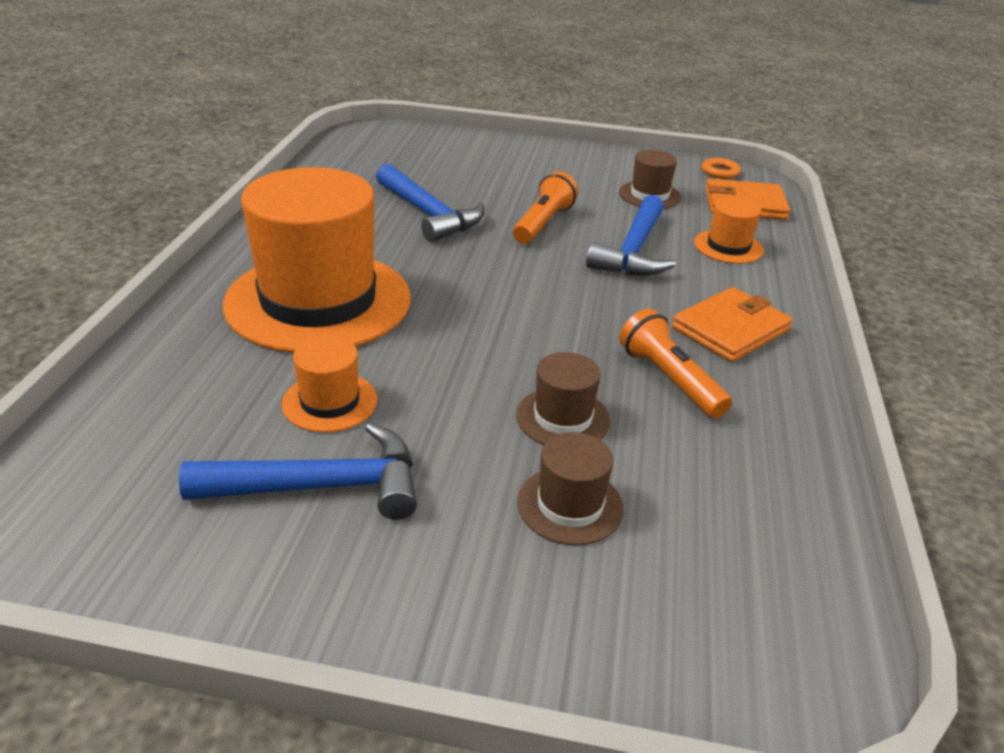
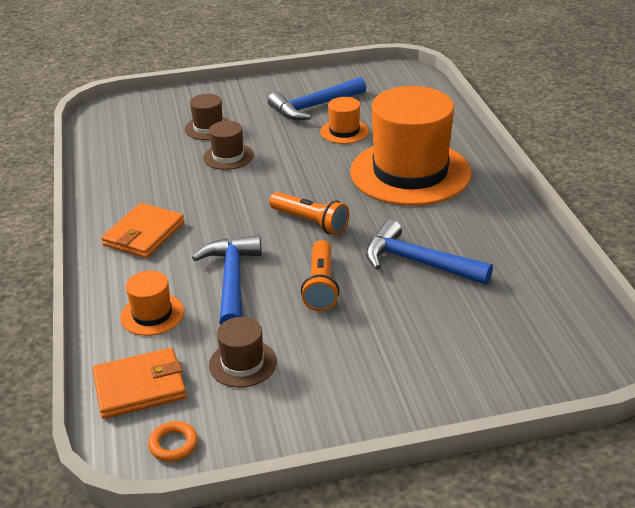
camera: 160 degrees right, 0 degrees up
(669, 379) = (178, 190): orange flashlight -> orange flashlight (310, 222)

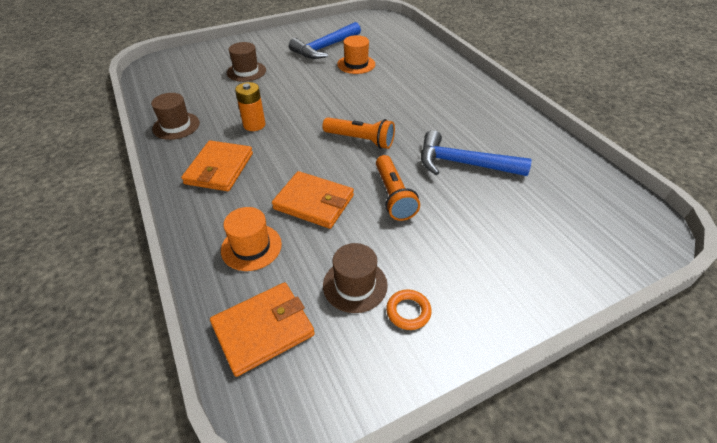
camera: 15 degrees left, 10 degrees up
(173, 444) = (320, 394): orange ring -> orange ring (408, 311)
(196, 191) = (254, 125): none -> orange battery
(228, 156) = (271, 93): brown hat -> brown hat (176, 126)
(232, 281) = (314, 202): blue hammer -> orange wallet
(410, 172) = (421, 90): orange hat -> none

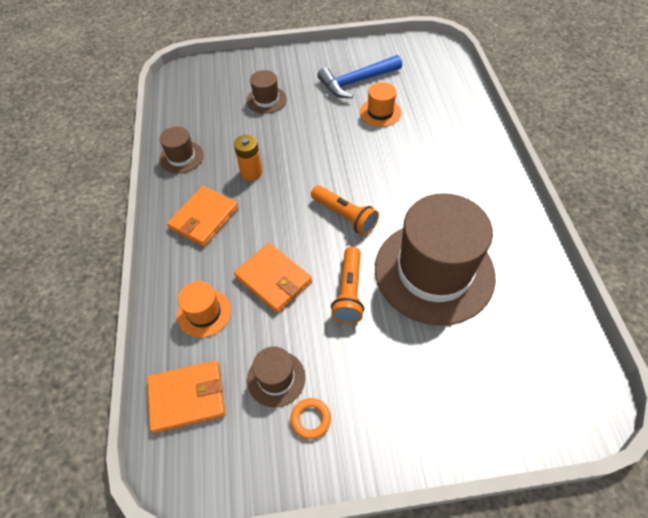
camera: 20 degrees right, 10 degrees up
(462, 164) = (434, 271): blue hammer -> brown hat

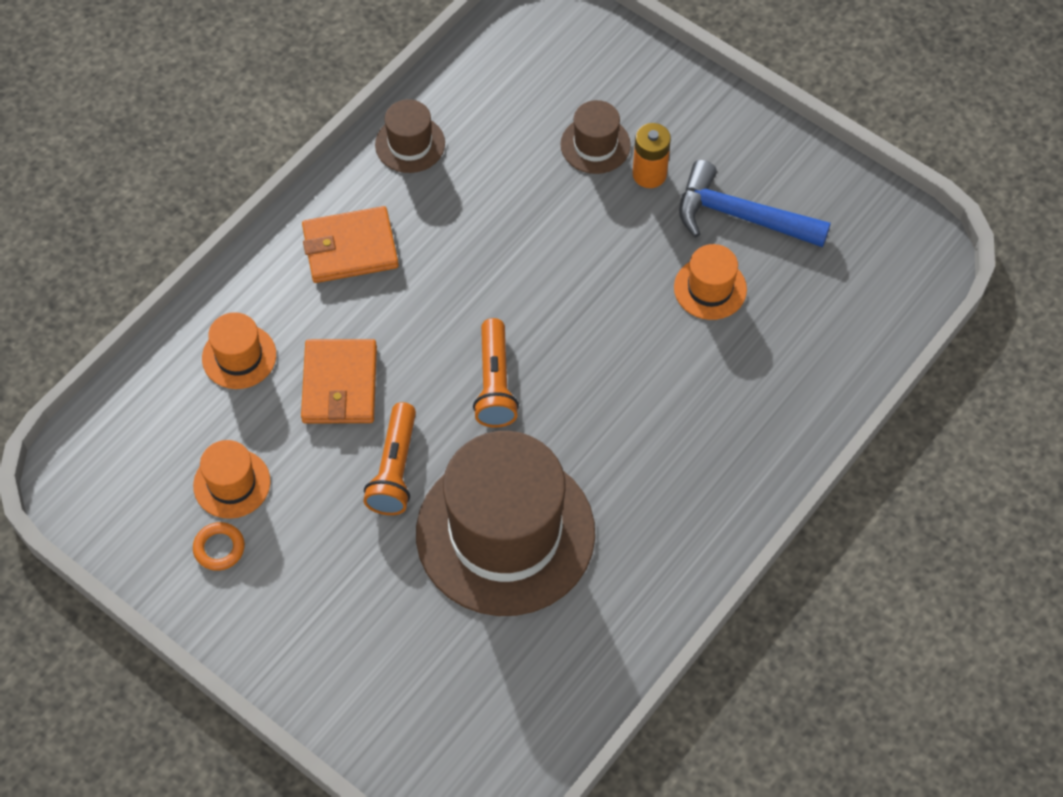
camera: 45 degrees right, 5 degrees up
(187, 397) = (142, 425): orange wallet -> none
(251, 172) = (461, 234): orange battery -> orange battery (649, 174)
(276, 378) = (232, 483): brown hat -> orange hat
(349, 292) = (395, 469): orange flashlight -> orange flashlight turned 45 degrees counterclockwise

